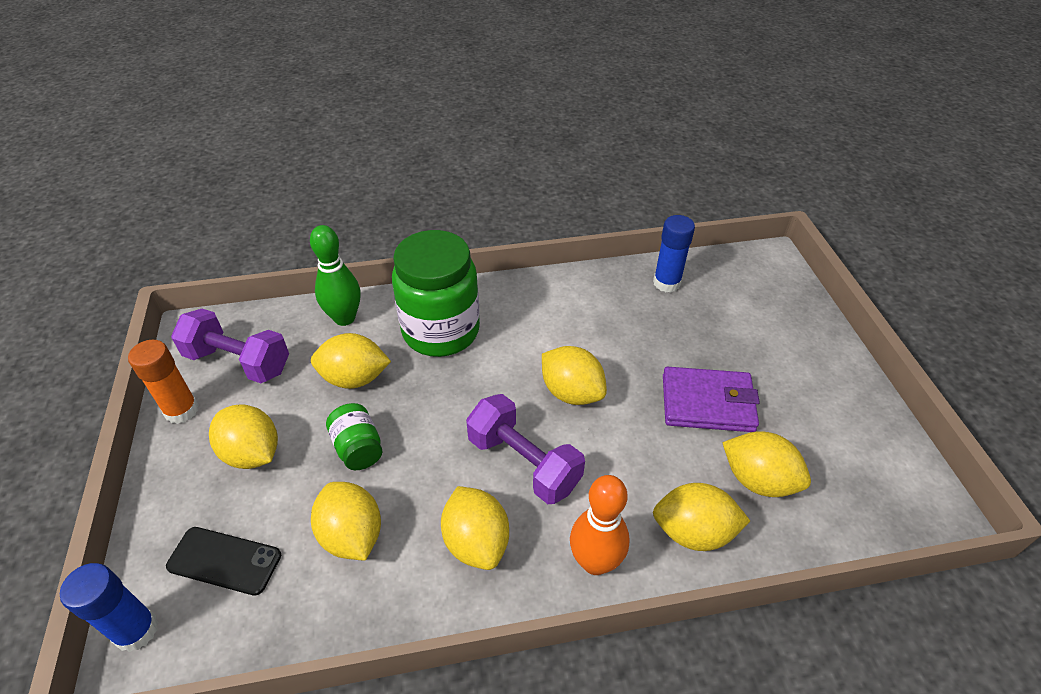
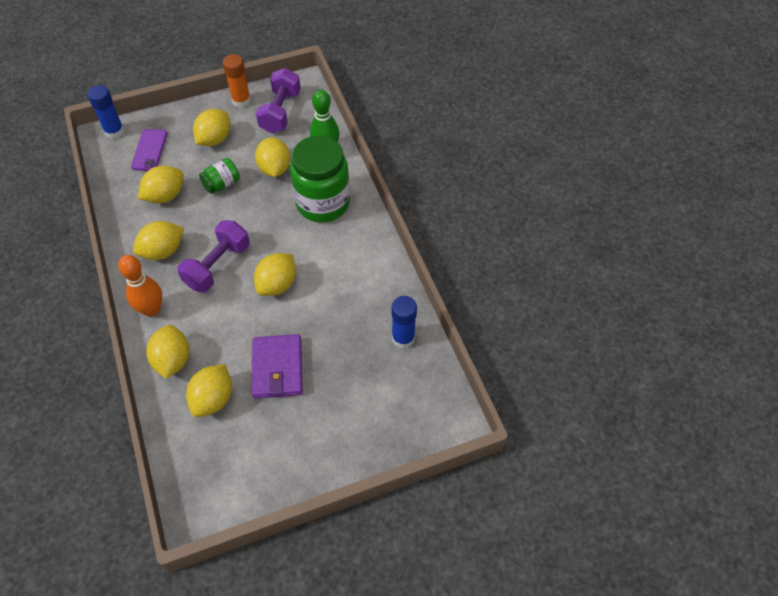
camera: 80 degrees right, 10 degrees up
(224, 561) = (149, 150): black phone -> purple phone

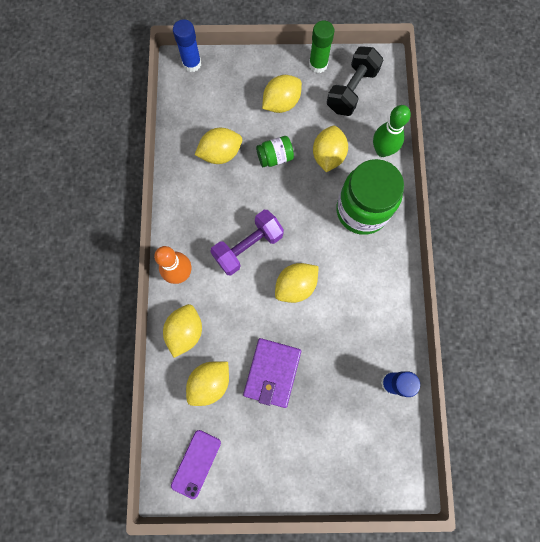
camera: 20 degrees right, 20 degrees up
(149, 150) = (218, 96): purple phone -> purple phone (196, 463)
(163, 251) = (204, 214): yellow lemon -> none
(241, 101) = (318, 64): orange glue stick -> green glue stick
(280, 112) = (352, 90): purple dumbbell -> black dumbbell

